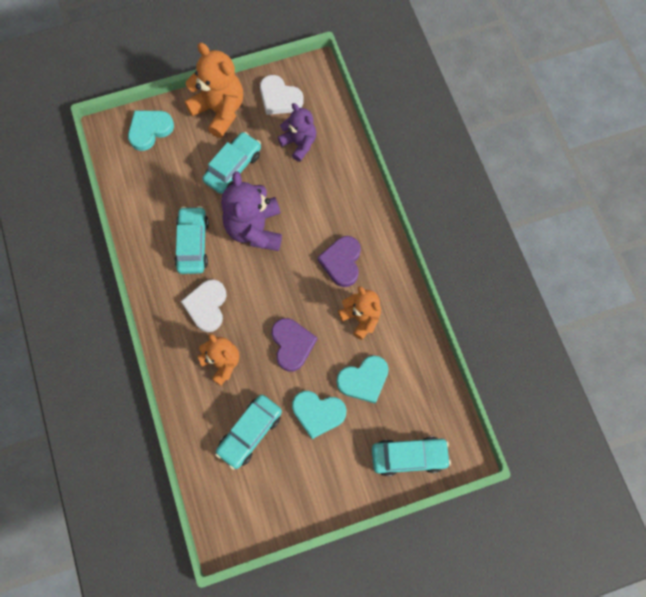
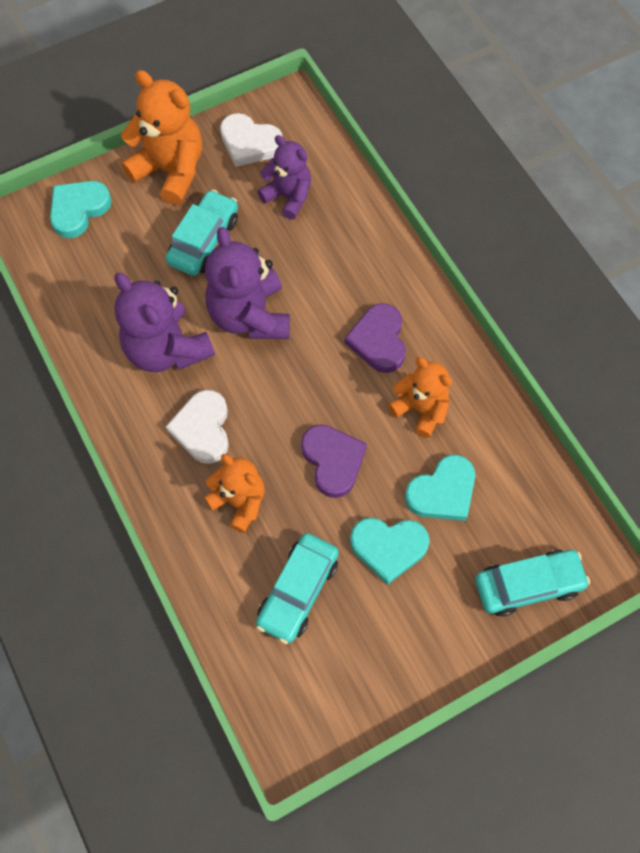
camera: 10 degrees left, 5 degrees down
(193, 244) = (167, 349): turquoise car -> purple teddy bear

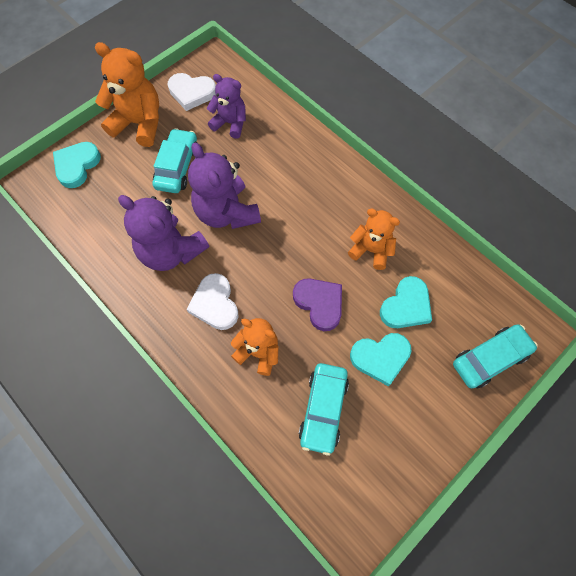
camera: 15 degrees left, 0 degrees up
(378, 340) = (325, 209): purple heart -> none

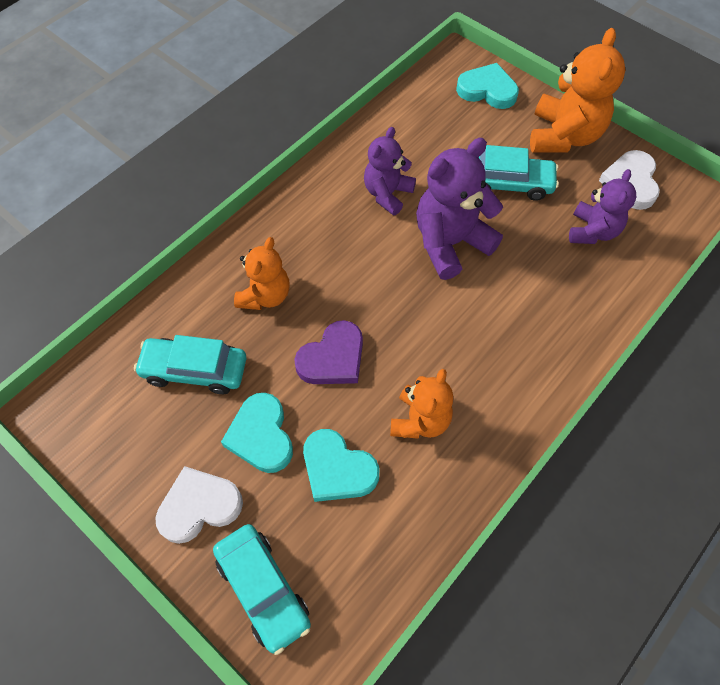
camera: 85 degrees right, 5 degrees down
(171, 251) = (387, 194): purple teddy bear -> purple teddy bear, size x0.64
(215, 304) = (323, 245): white heart -> white heart (199, 506)

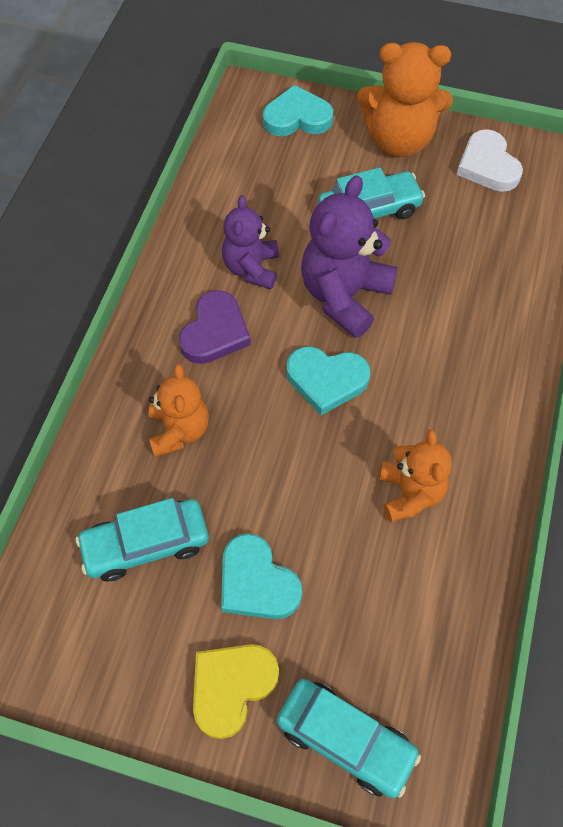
camera: 25 degrees left, 0 degrees up
(199, 506) = (231, 687): white heart -> yellow heart
(333, 358) = (288, 467): purple heart -> purple heart (215, 332)
(337, 469) = (354, 580): turquoise heart -> turquoise heart (326, 380)
(563, 136) = (399, 140): orange teddy bear -> orange teddy bear turned 105 degrees clockwise
(592, 231) = (477, 229): purple teddy bear -> none

